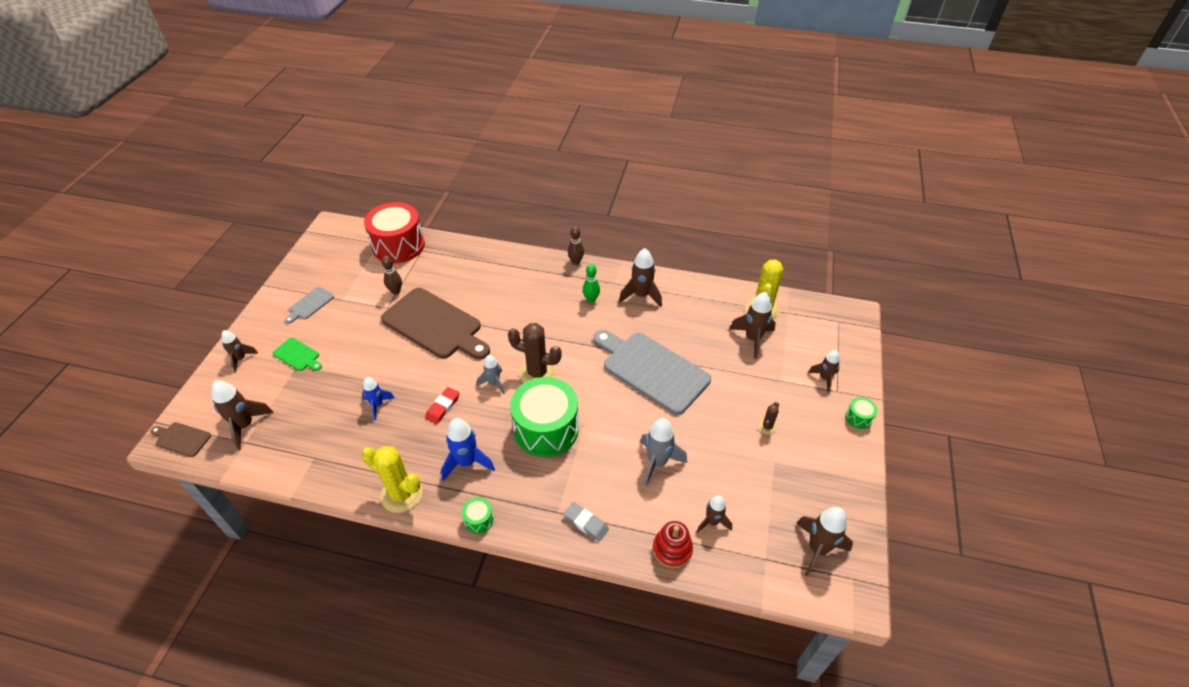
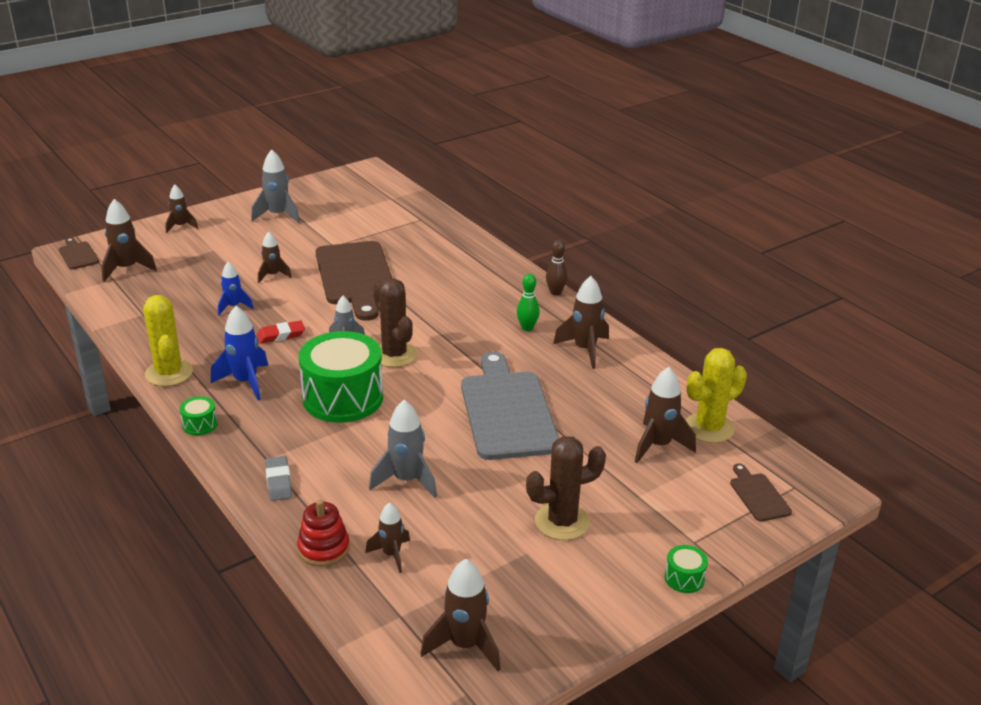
camera: 40 degrees right, 15 degrees down
(298, 355) = (222, 244): green cutting board -> none
(310, 304) = (278, 215): grey cutting board -> grey rocket
(396, 291) = (357, 238): brown bowling pin -> none
(398, 245) = (405, 207): red drum -> none
(767, 427) = (562, 522): brown cactus -> brown cactus, size x2.12
(824, 378) = (694, 523): brown rocket -> brown rocket (273, 275)
(830, 338) = (758, 495): none -> brown cutting board

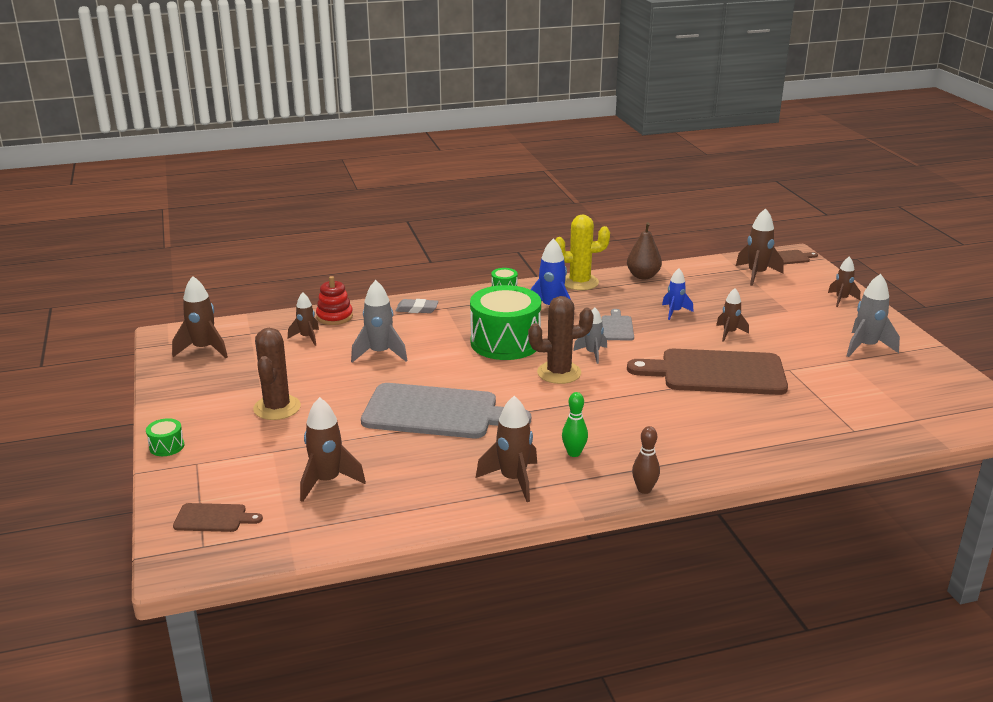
camera: 110 degrees right, 5 degrees down
(142, 334) = (643, 276): none -> brown pear
(280, 335) = (617, 327): red eraser -> grey cutting board
(709, 428) = (328, 522): yellow cactus -> none

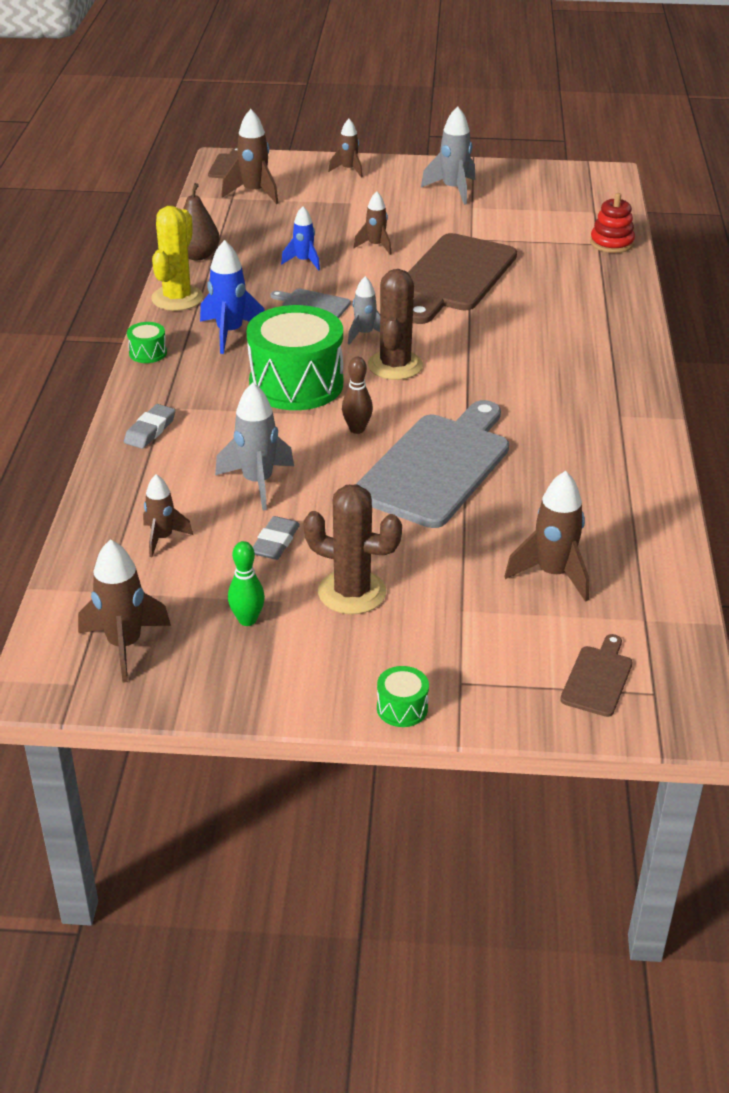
camera: 70 degrees left, 10 degrees up
(319, 372) = (275, 542): none -> grey eraser
(334, 317) = (115, 504): red stacking toy -> red stacking toy (611, 243)
(513, 480) = (603, 444): brown rocket -> none
(574, 453) = (568, 396): green bowling pin -> green bowling pin (247, 620)
(644, 489) = (651, 373): brown bowling pin -> brown bowling pin (357, 429)

